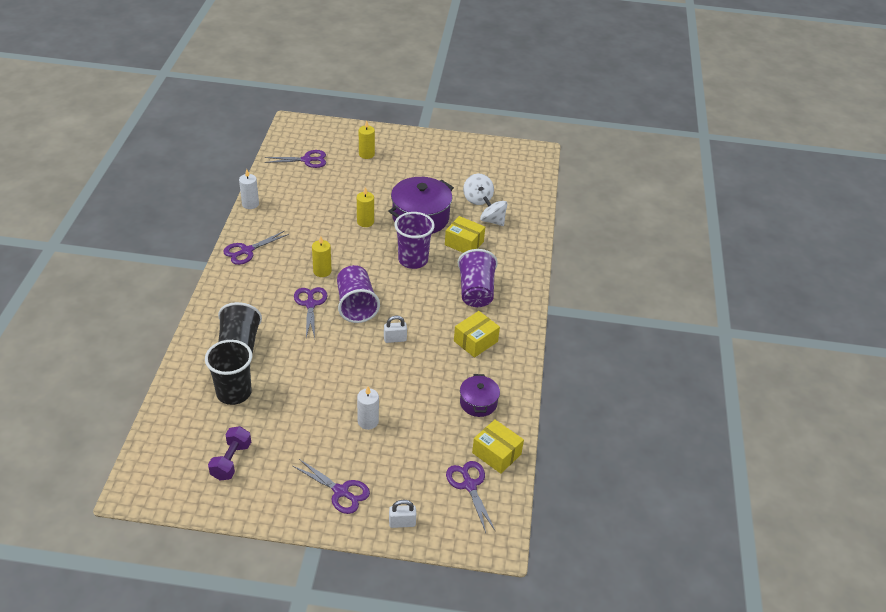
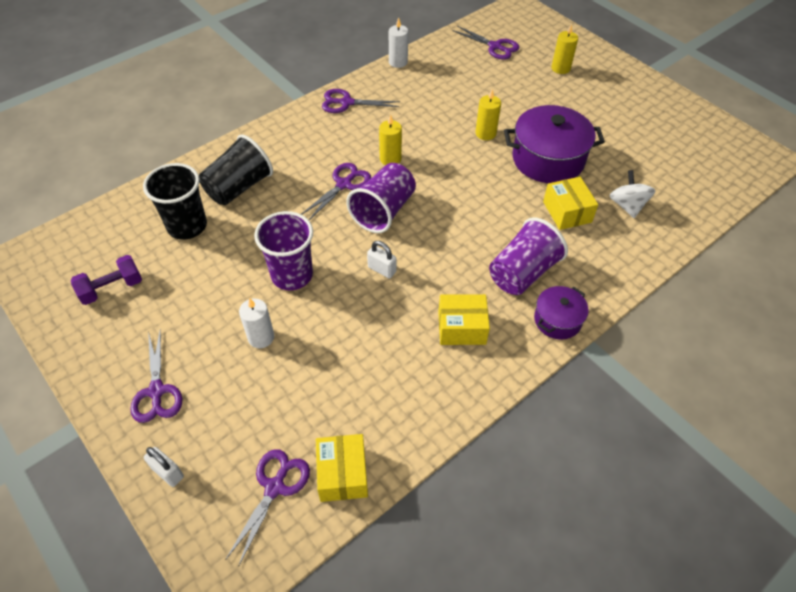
camera: 45 degrees right, 10 degrees up
(413, 260) = (491, 198): purple cup -> purple cup (292, 275)
(477, 199) = (635, 172): white spinning top -> none
(478, 403) = (388, 399): purple pot -> purple pot (557, 320)

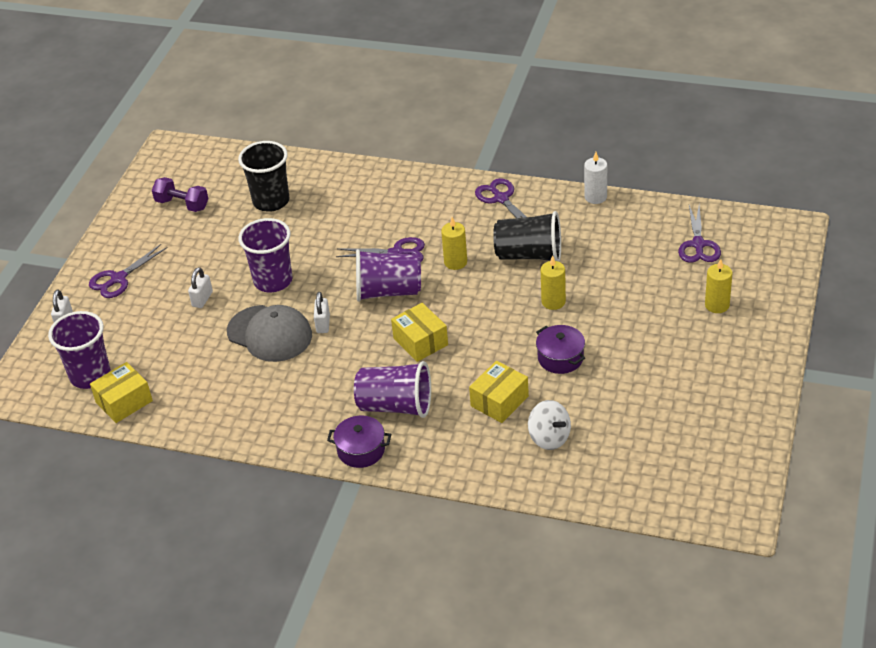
camera: 60 degrees right, 10 degrees down
(239, 187) = (336, 201): black cup -> black cup (529, 255)
(261, 337) = (202, 299): white candle -> white padlock
(275, 487) = (90, 375): purple scissors -> purple cup
(358, 311) = (269, 334): none -> grey cap
(461, 327) = (303, 398): yellow box -> yellow box (420, 341)
(548, 159) = (560, 358): purple pot -> purple pot, size x0.55
(627, 205) = (549, 438): white spinning top -> white spinning top turned 90 degrees clockwise

